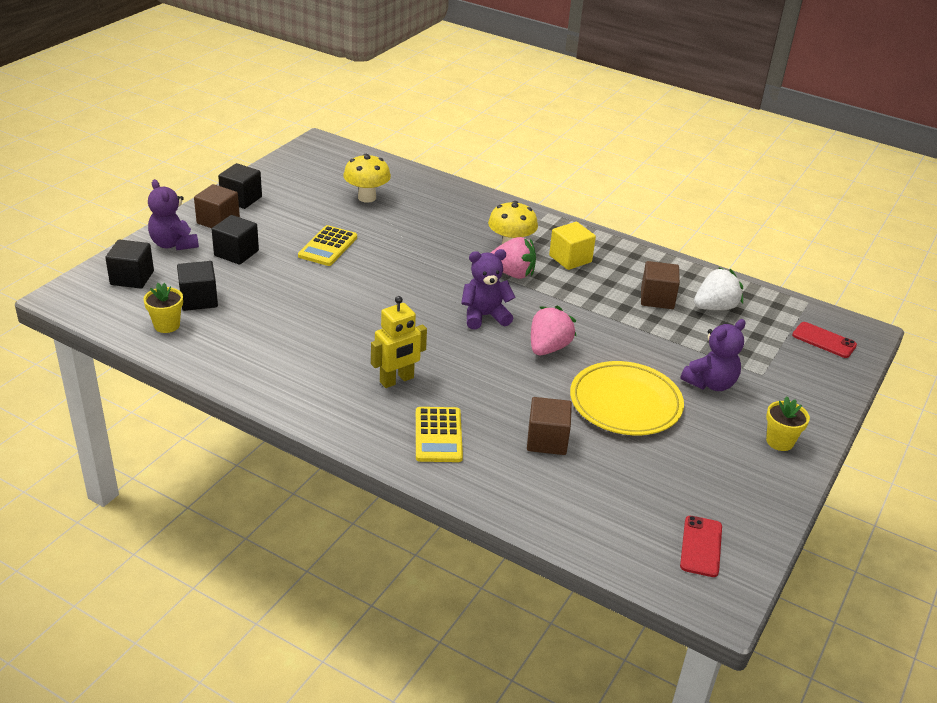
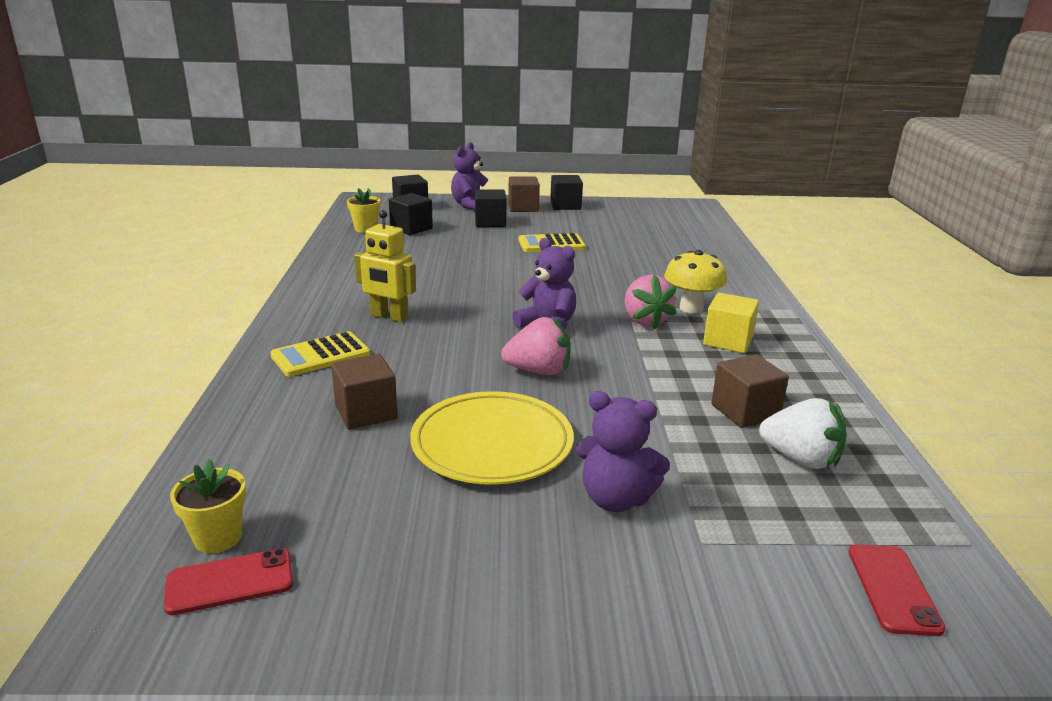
camera: 60 degrees right, 10 degrees down
(367, 197) = (651, 237): yellow mushroom -> none
(779, 441) = (548, 603): yellow flower pot -> yellow flower pot (218, 537)

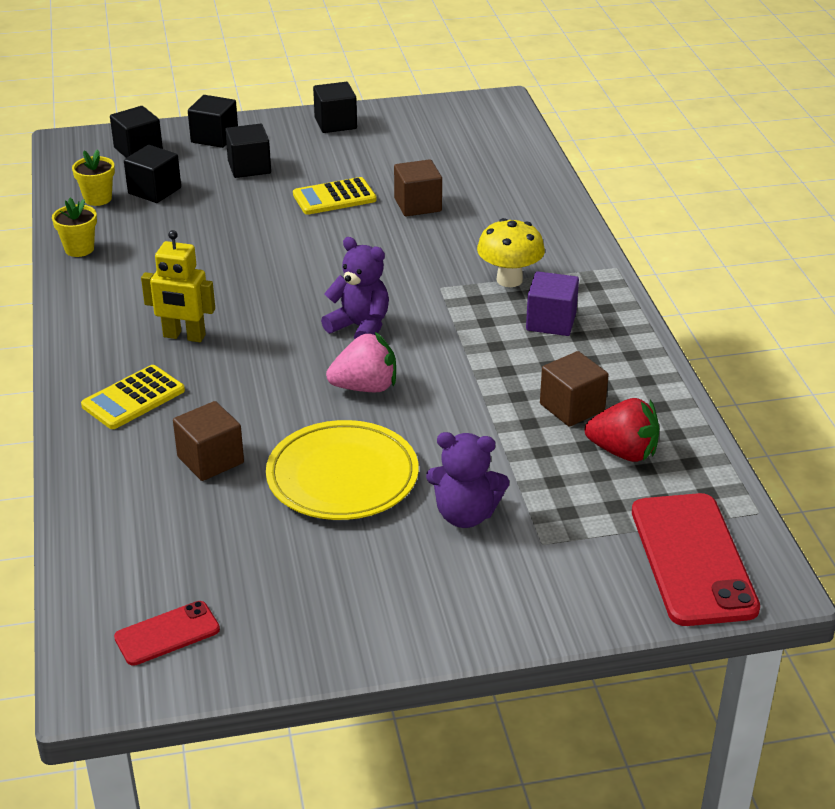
camera: 10 degrees left, 10 degrees up
(218, 537) = (136, 600): yellow flower pot -> yellow flower pot (79, 249)
(470, 205) = (214, 137): purple teddy bear -> black cube
(523, 208) = (283, 134): brown cube -> brown cube (418, 205)
(645, 321) = (462, 305): pink strawberry -> none
(728, 341) = (551, 322): yellow cube -> purple cube
(801, 459) = (623, 452): white strawberry -> red strawberry
(893, 589) = (692, 559): red phone -> red phone, size x1.91

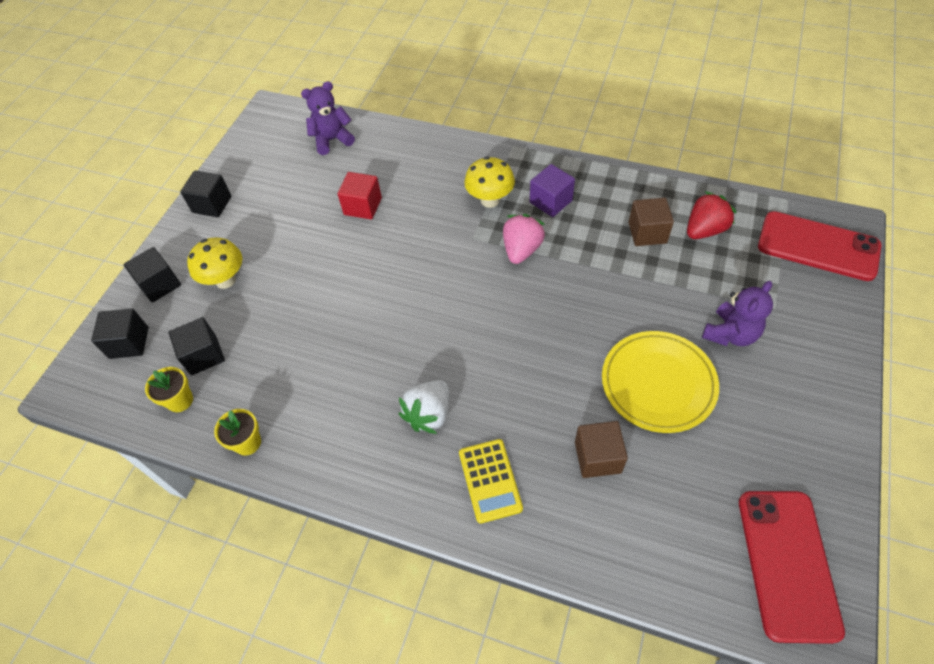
camera: 55 degrees left, 20 degrees up
(167, 634) = (787, 563): red phone -> red phone, size x1.91
(184, 336) = (429, 414): yellow robot -> white strawberry
(249, 167) = (225, 280): black cube -> yellow mushroom
(334, 197) = (313, 247): yellow calculator -> none
(360, 327) = (490, 301): purple teddy bear -> purple teddy bear (332, 140)
(365, 387) = (563, 328): pink strawberry -> pink strawberry (521, 250)
(418, 205) = (363, 206): brown cube -> red cube

